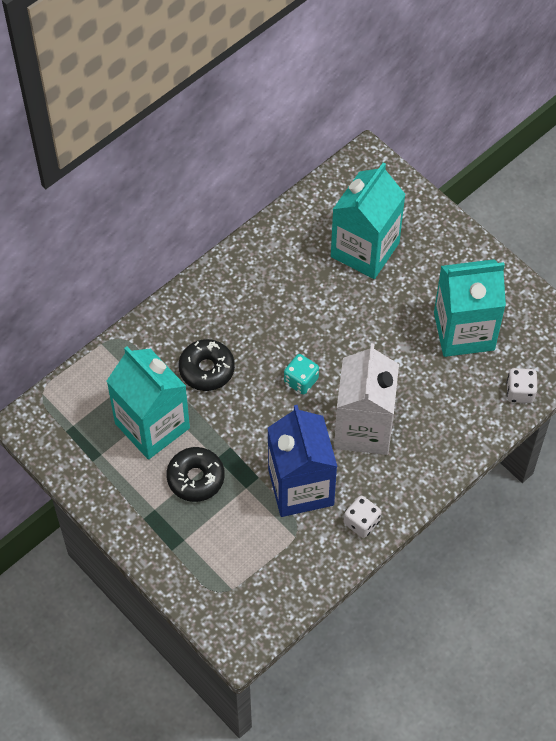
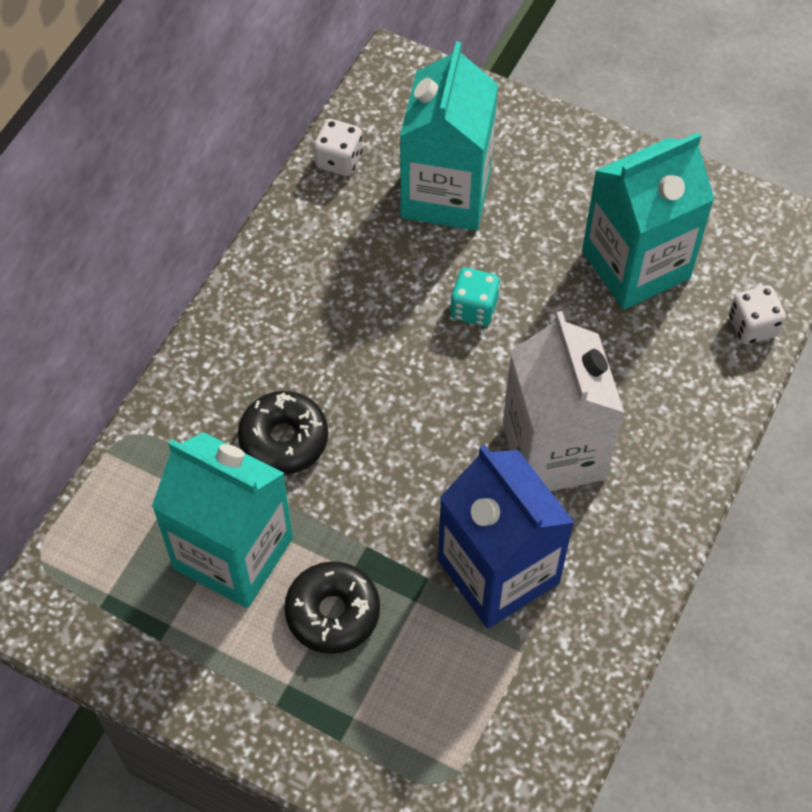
camera: 20 degrees left, 0 degrees up
(301, 380) = (432, 411): turquoise dice -> turquoise dice (474, 308)
(361, 522) = (612, 595): white dice -> white dice (339, 160)

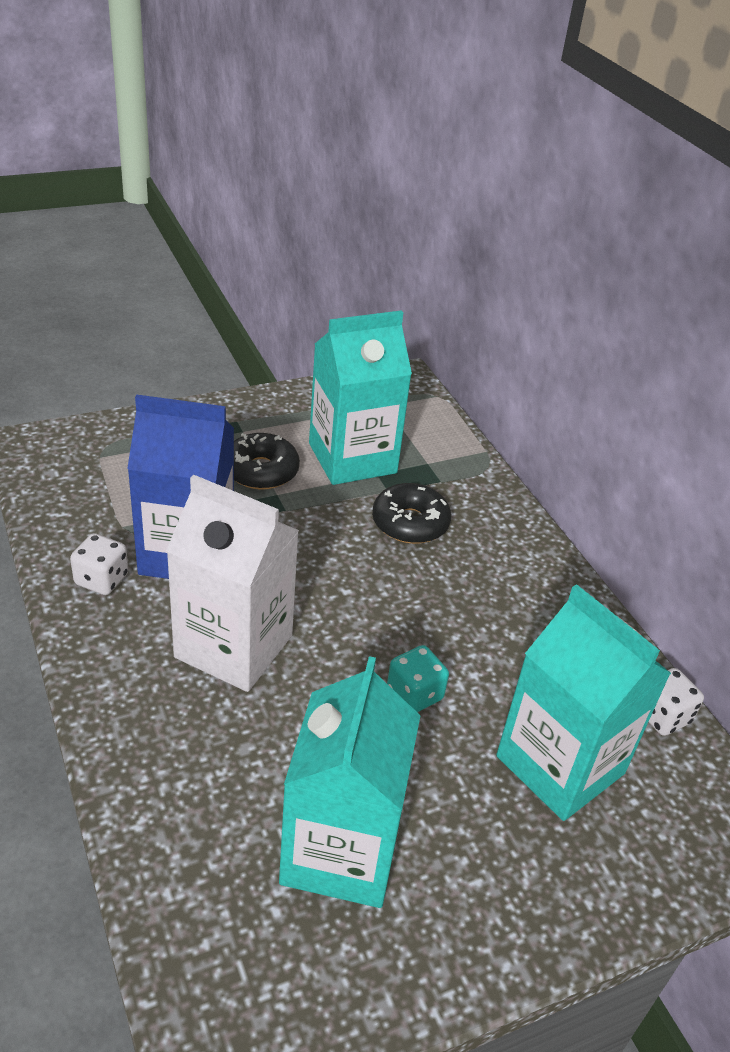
camera: 125 degrees right, 20 degrees down
(752, 326) = (173, 890): white dice -> white dice (101, 579)

